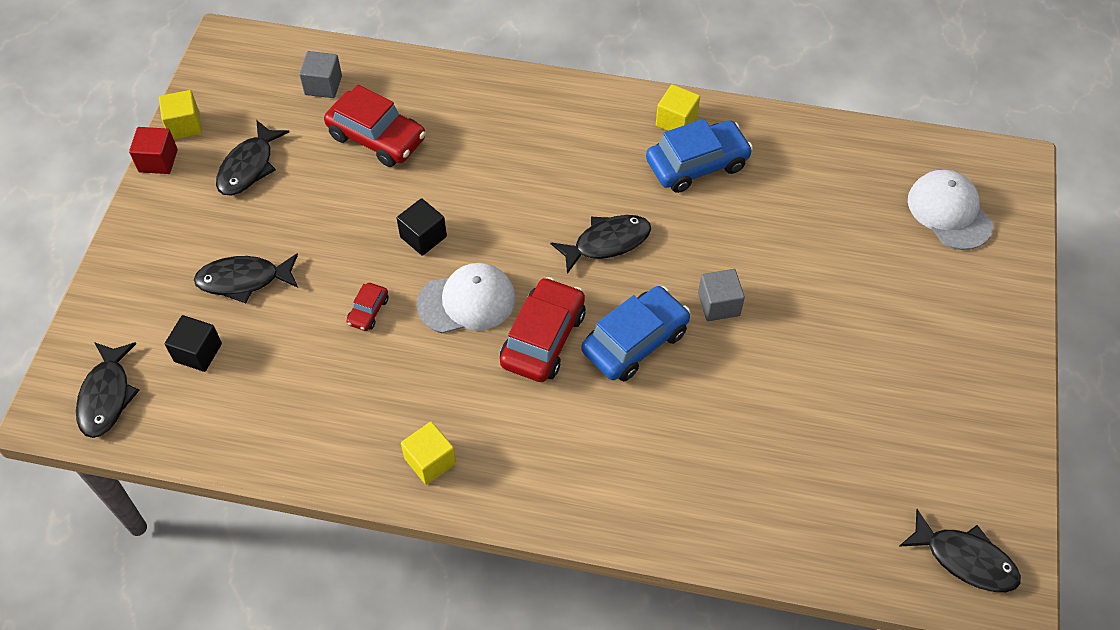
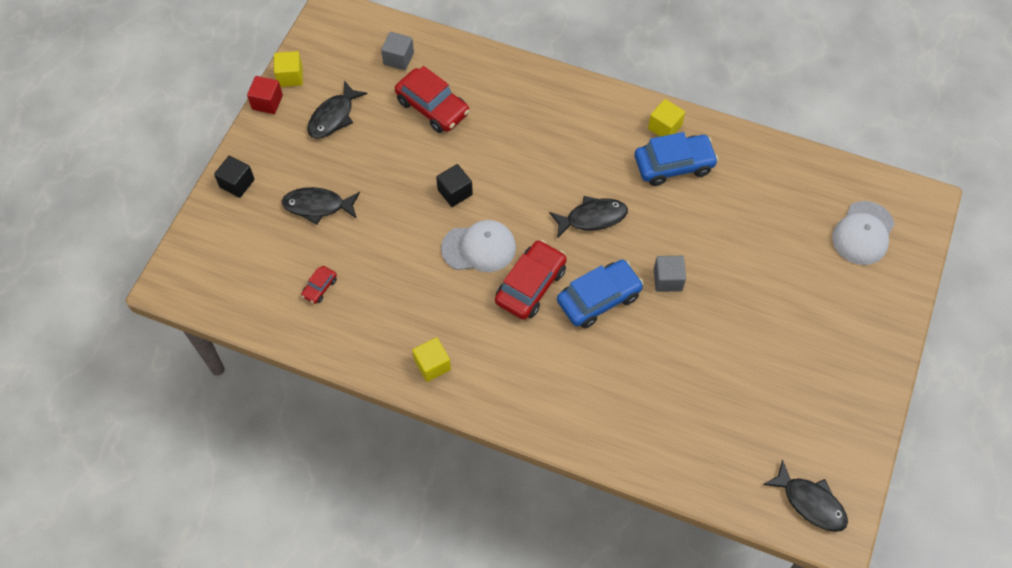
camera: 10 degrees right, 5 degrees up
(107, 396) = (209, 279): black fish -> none
(198, 352) = (277, 256): black cube -> black cube (237, 183)
(368, 311) = (405, 244): red car -> red car (319, 287)
(949, 212) = (863, 233): white cap -> white cap turned 135 degrees counterclockwise

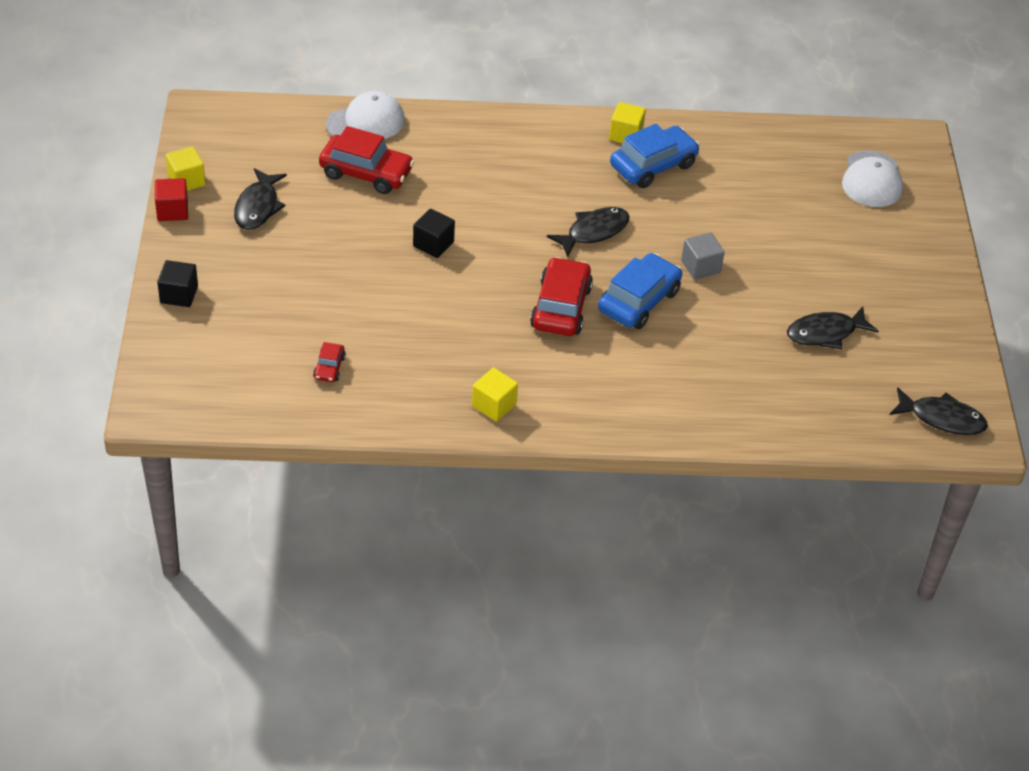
camera: 25 degrees left, 15 degrees down
(318, 206) = (285, 293): black fish -> black fish (825, 333)
(398, 58) = (303, 137): grey cube -> none
(479, 248) = (487, 287): white cap -> white cap (366, 122)

